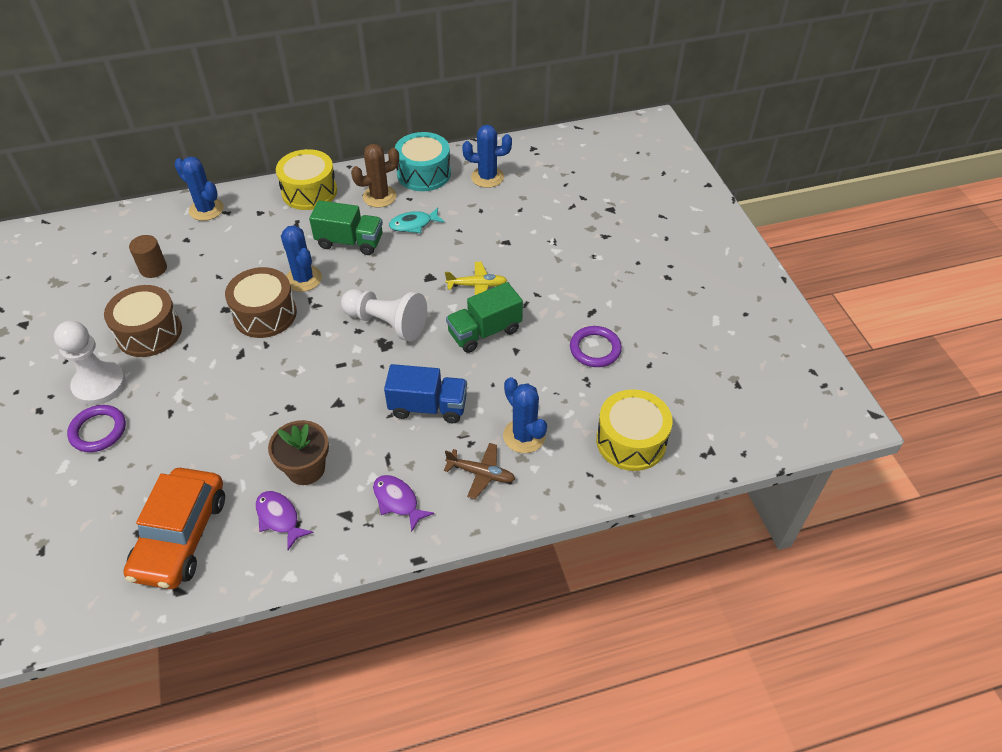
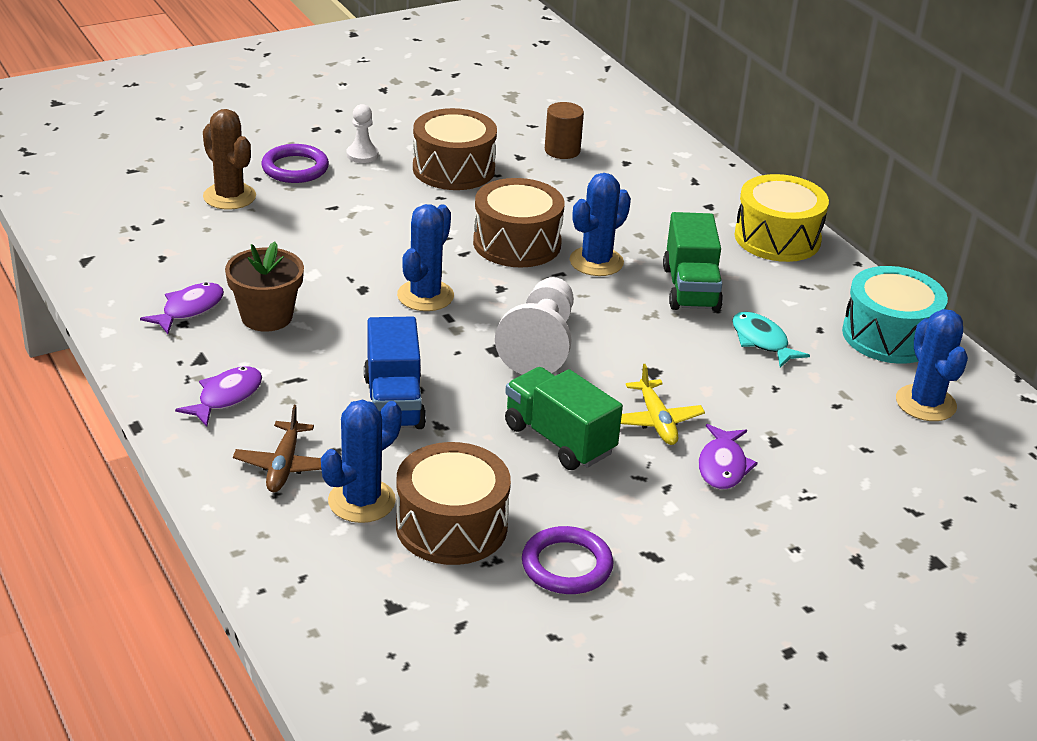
camera: 75 degrees right, 15 degrees down
(99, 385) = (362, 155): white pawn -> white pawn, size x0.51
(181, 536) = (157, 248): orange car -> none
(206, 209) = (690, 166): blue cactus -> blue cactus (425, 296)
(379, 197) = (805, 301): brown cactus -> brown cactus (229, 196)
(523, 267) = (722, 466): none -> purple fish
(554, 395) = (451, 526): none -> brown drum
(631, 441) = (377, 621): yellow drum -> none

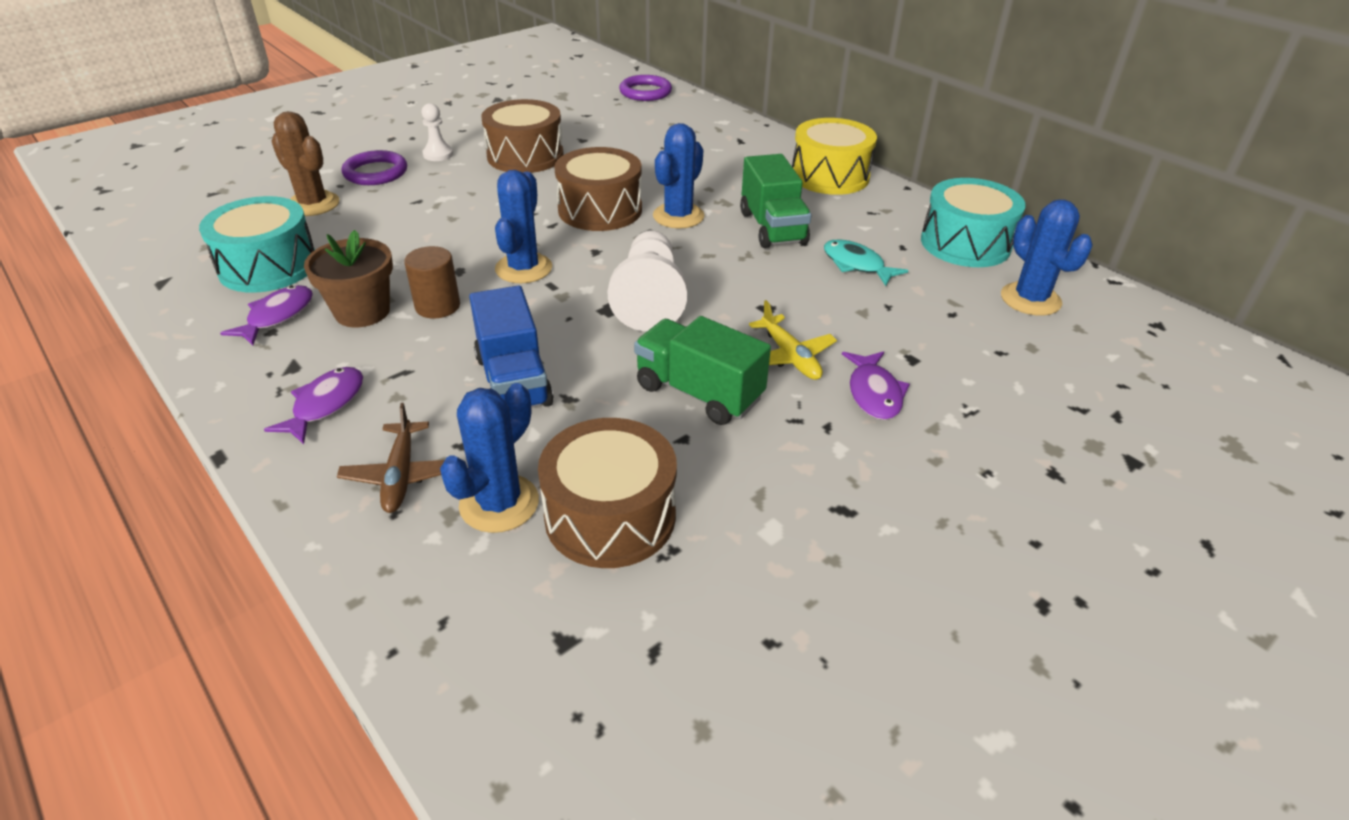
camera: 10 degrees left, 5 degrees up
(183, 258) = (268, 266): none -> turquoise drum
(562, 150) = (618, 131): brown cylinder -> brown cylinder (437, 306)
(566, 565) = (755, 541): purple ring -> purple ring (645, 92)

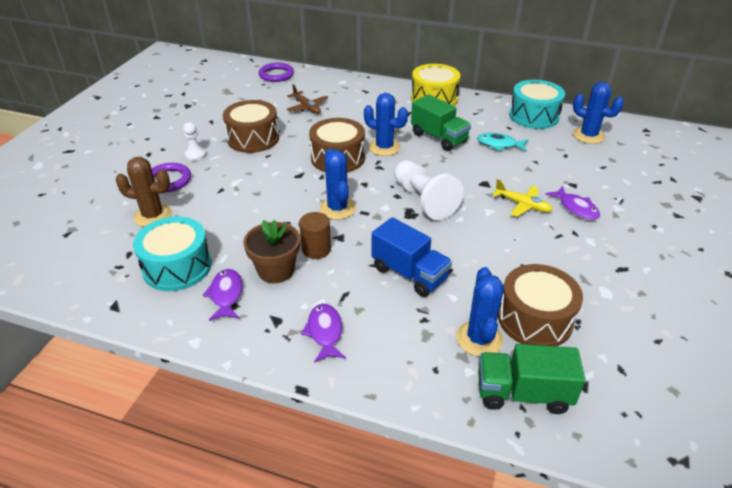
camera: 30 degrees left, 0 degrees up
(401, 475) = (414, 349): brown plane -> brown plane (306, 107)
(678, 216) = (384, 147): blue cactus -> blue cactus turned 60 degrees counterclockwise
(698, 393) = (503, 240): green truck -> green truck (523, 393)

